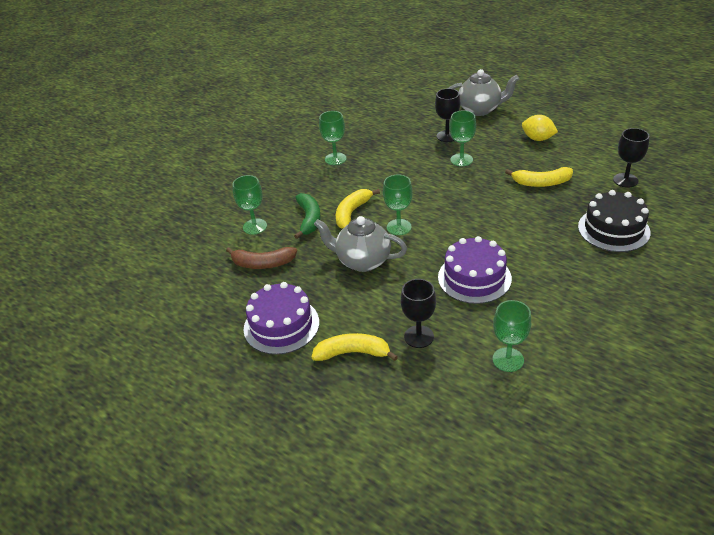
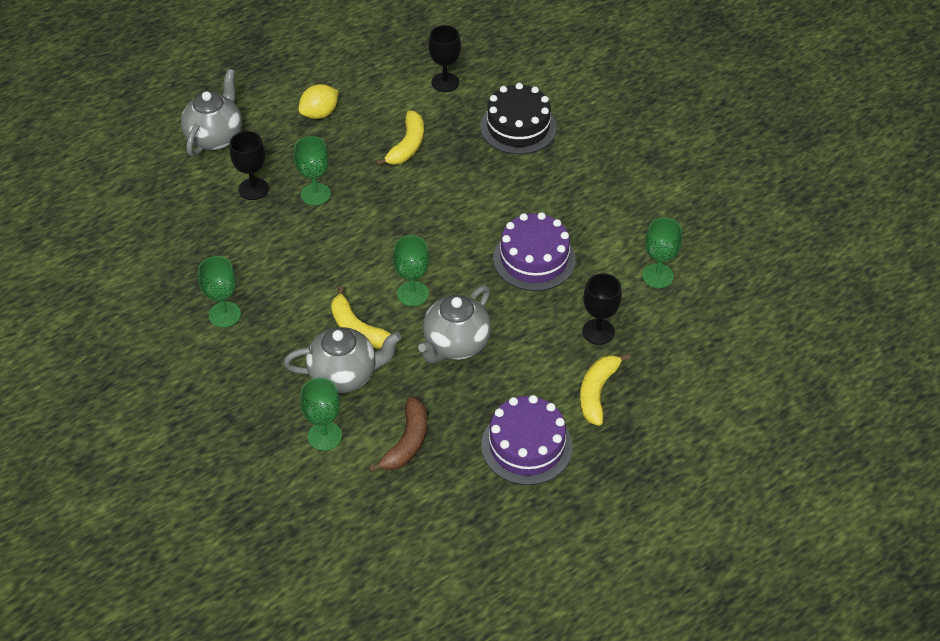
camera: 75 degrees left, 10 degrees up
(309, 219) = (344, 375): green banana -> grey teapot

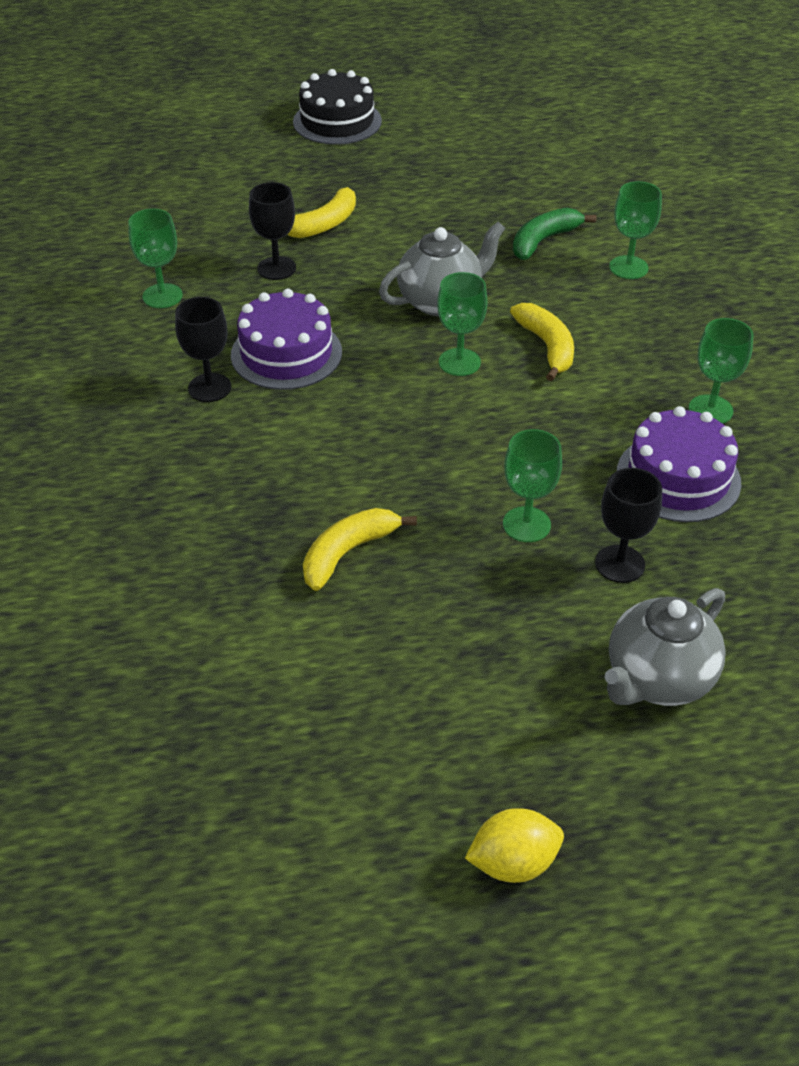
camera: 155 degrees left, 5 degrees down
(320, 113) = (458, 661): yellow lemon -> yellow lemon (513, 863)
(344, 375) = (583, 310): grey teapot -> none
(407, 442) = (543, 241): brown banana -> green banana
(445, 82) = (213, 645): black goblet -> black goblet (209, 388)
(518, 127) = (163, 525): black cake -> black cake (337, 121)
(526, 446) = (425, 208): purple cake -> purple cake (678, 478)

